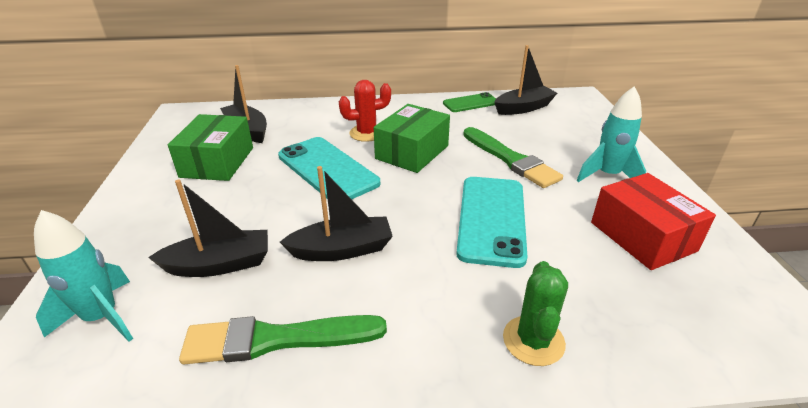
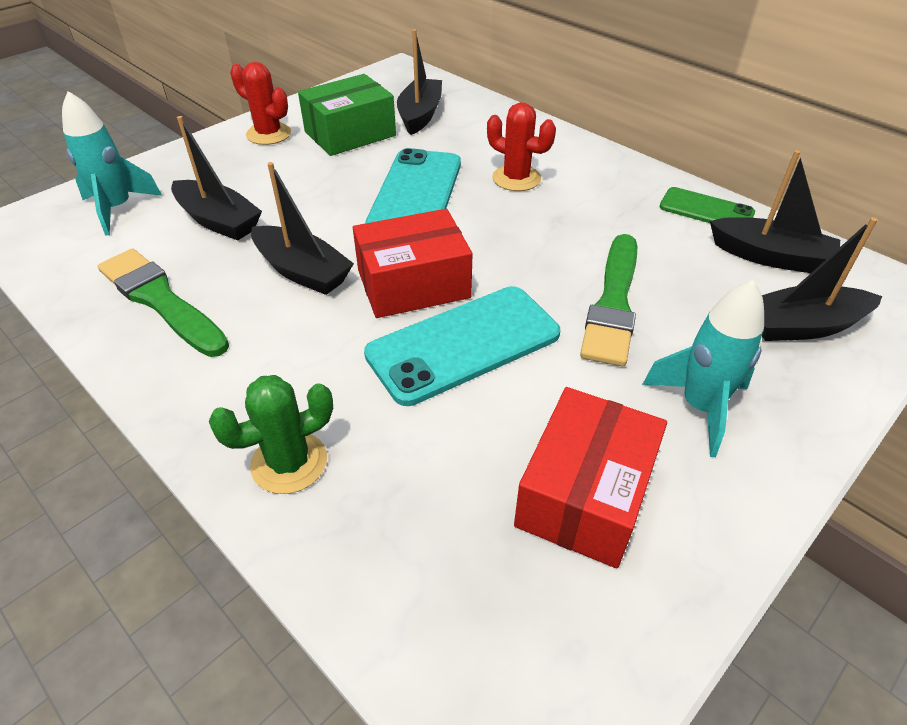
camera: 50 degrees right, 10 degrees up
(149, 193) = (268, 134): none -> red cactus
(412, 152) = (522, 226): green box -> none
(415, 211) = (413, 284): none -> red box
(577, 126) = (803, 326): none -> black boat

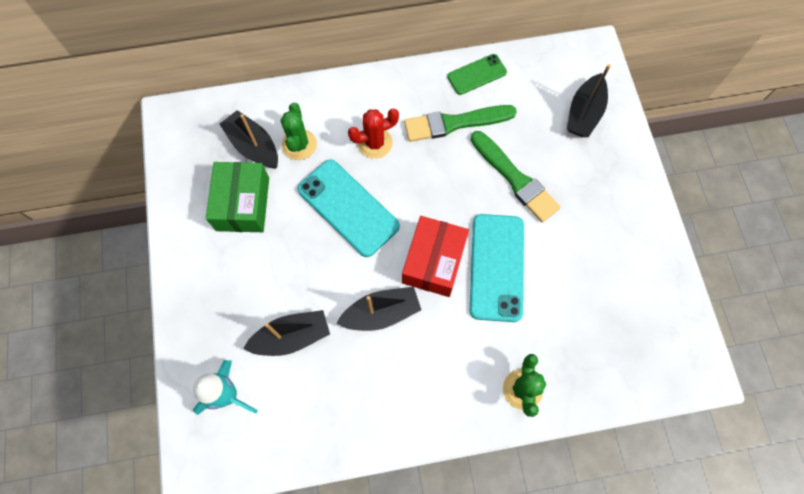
camera: 55 degrees left, 25 degrees up
(161, 300) = (354, 403): green brush -> green brush (455, 123)
(268, 134) = (200, 256): red cactus -> none
(454, 137) = (299, 144): none -> green cactus
(584, 494) = (614, 278): red box -> none
(699, 407) = (600, 197): turquoise rocket -> none
(770, 257) = (532, 81): black boat -> none

